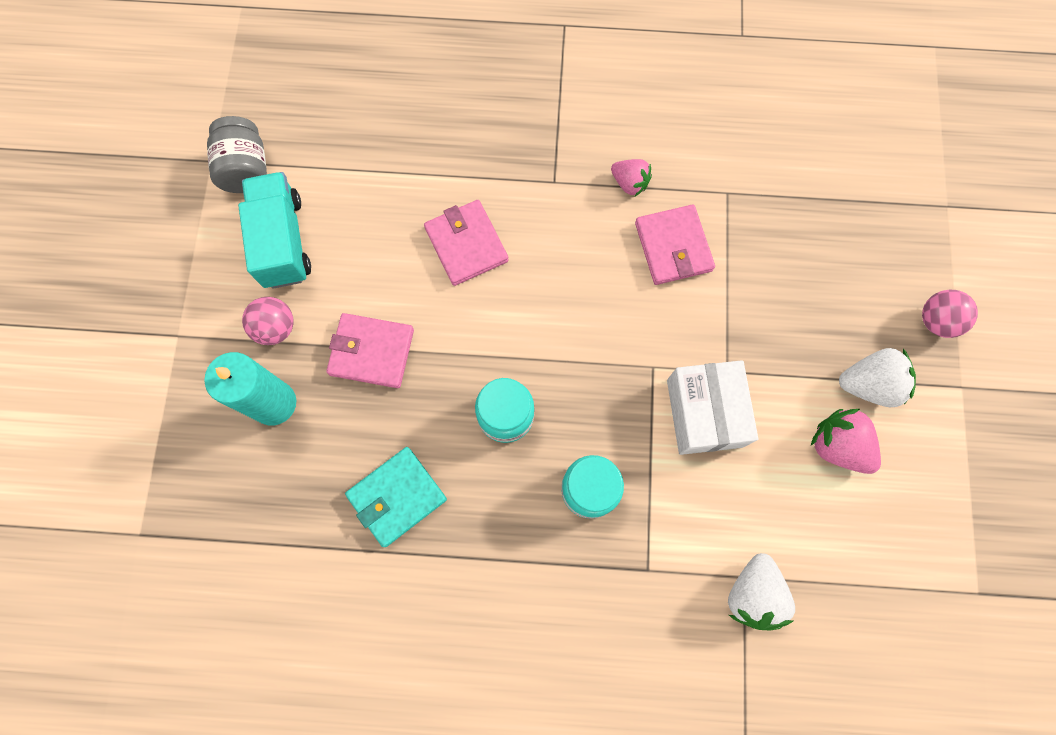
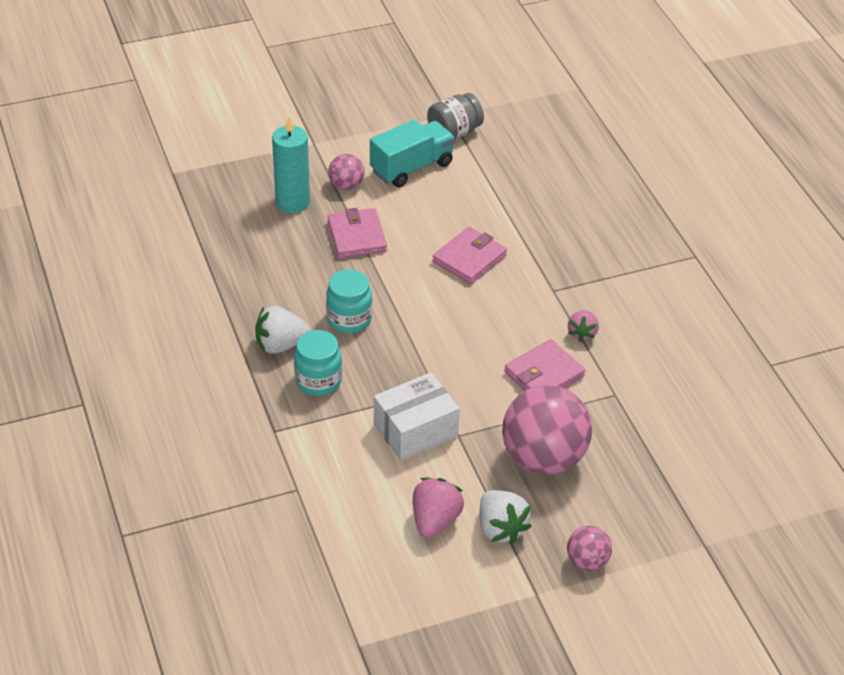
camera: 65 degrees right, 30 degrees down
(397, 497) = (259, 282): turquoise wallet -> none
(752, 593) = (286, 497): white strawberry -> white strawberry (281, 345)
(789, 300) = (543, 458): none -> pink ball

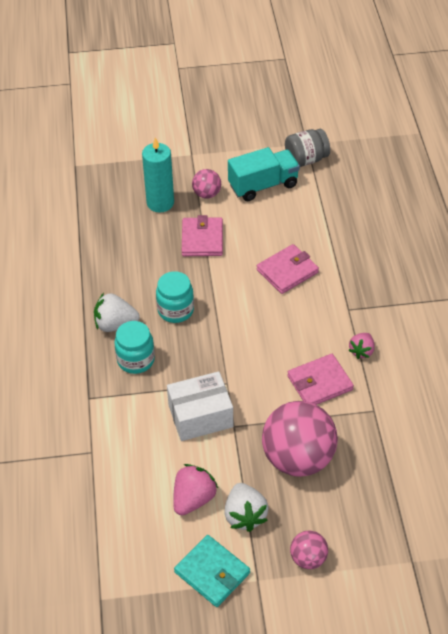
camera: 15 degrees right, 5 degrees up
(481, 595) = (212, 572): none -> turquoise wallet

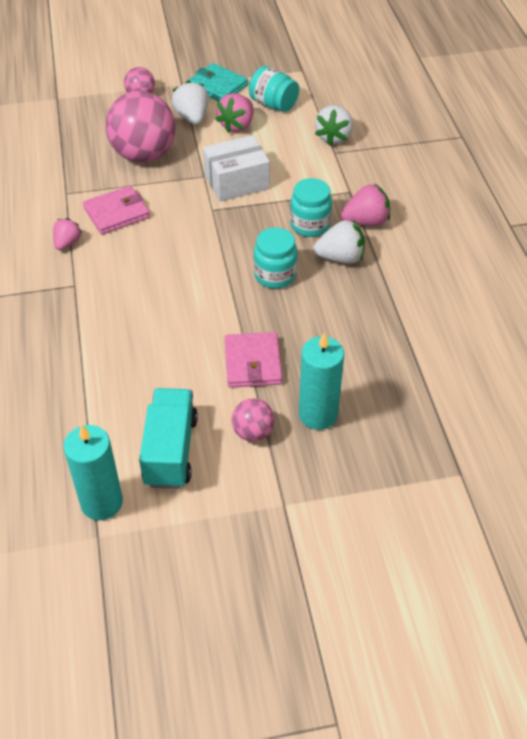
camera: 175 degrees right, 0 degrees up
(82, 361) = (366, 222): none -> pink strawberry
(87, 474) = (333, 137): none -> white strawberry
(147, 533) = (273, 104): none -> turquoise jar
(263, 185) = (170, 451): turquoise truck -> turquoise truck turned 120 degrees clockwise
(287, 271) = (143, 325): pink wallet -> none
(306, 159) = (101, 502): grey jar -> turquoise candle

